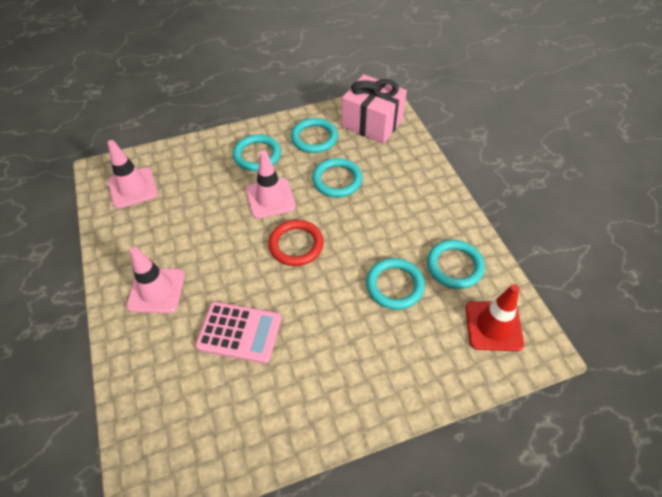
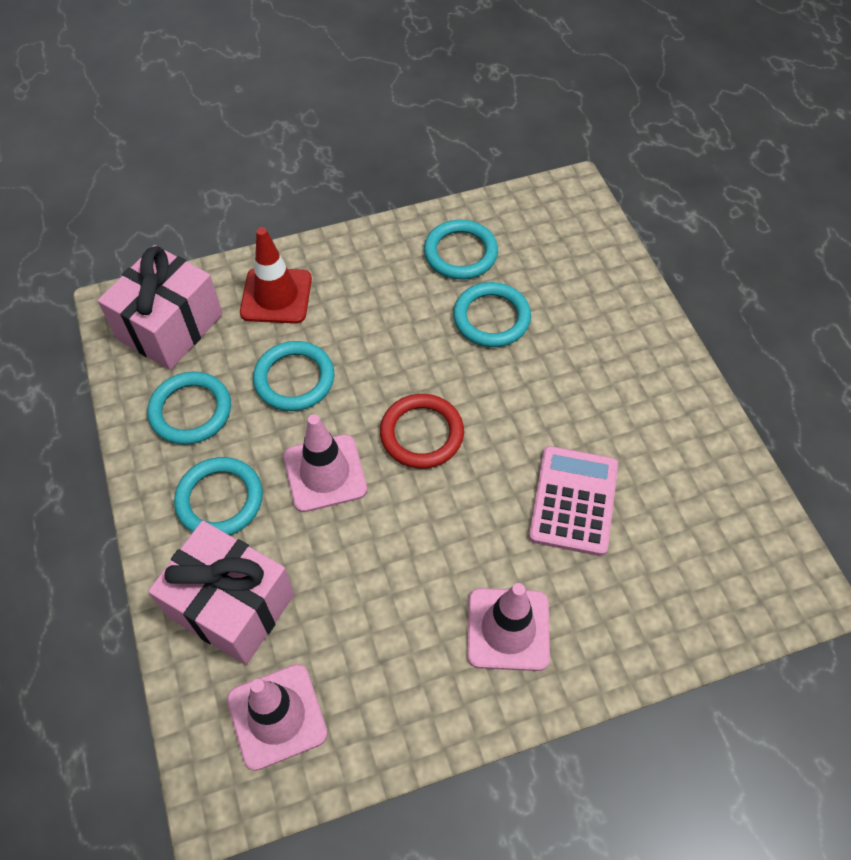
camera: 90 degrees left, 5 degrees up
(195, 165) = (231, 605): none -> pink gift
(493, 326) = (545, 227): red traffic cone -> red traffic cone (276, 296)

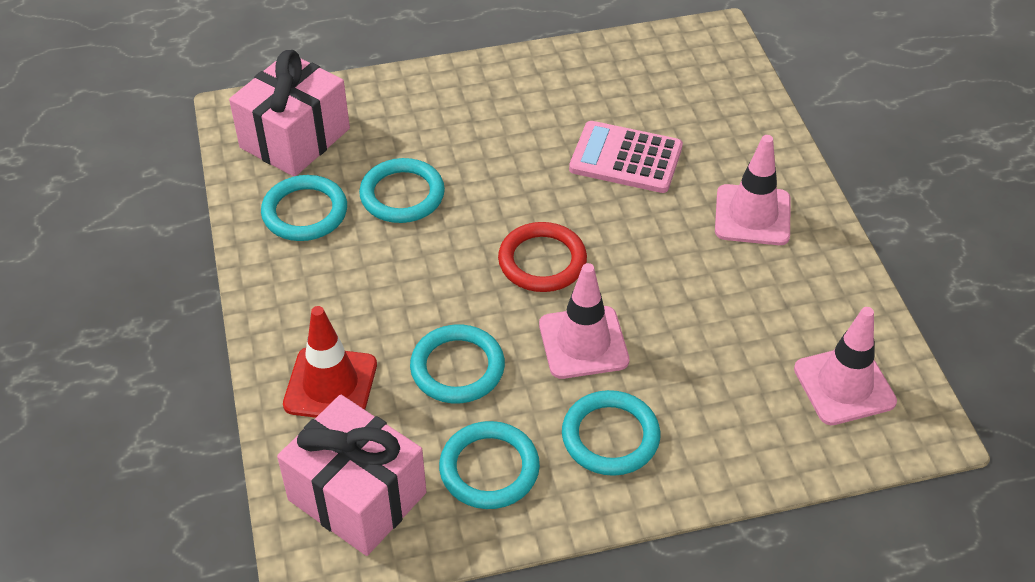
camera: 85 degrees left, 10 degrees down
(231, 605) = (734, 423): pink gift -> pink gift (295, 138)

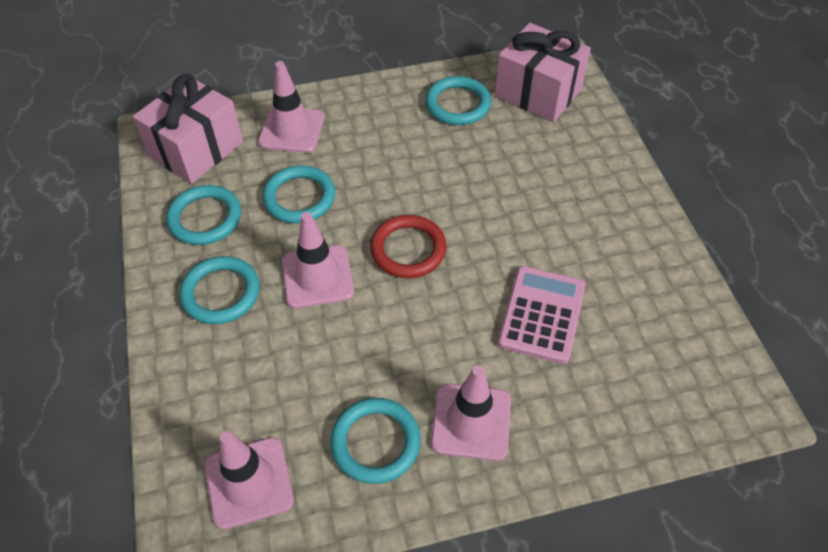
camera: 90 degrees right, 5 degrees up
(330, 385) = (292, 130): red traffic cone -> pink traffic cone
(402, 195) = (480, 158): turquoise ring -> turquoise ring (375, 442)

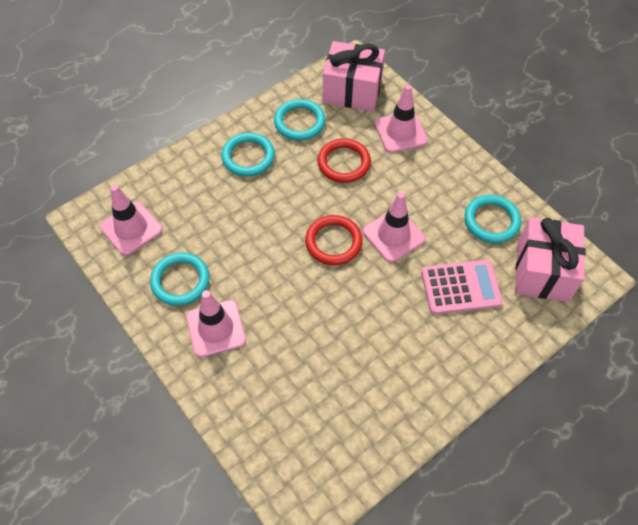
camera: 65 degrees right, 5 degrees up
(299, 197) = (344, 163): turquoise ring -> red ring
(317, 277) = (285, 200): pink traffic cone -> pink traffic cone (393, 235)
(542, 314) = (319, 344): pink calculator -> pink calculator (460, 287)

